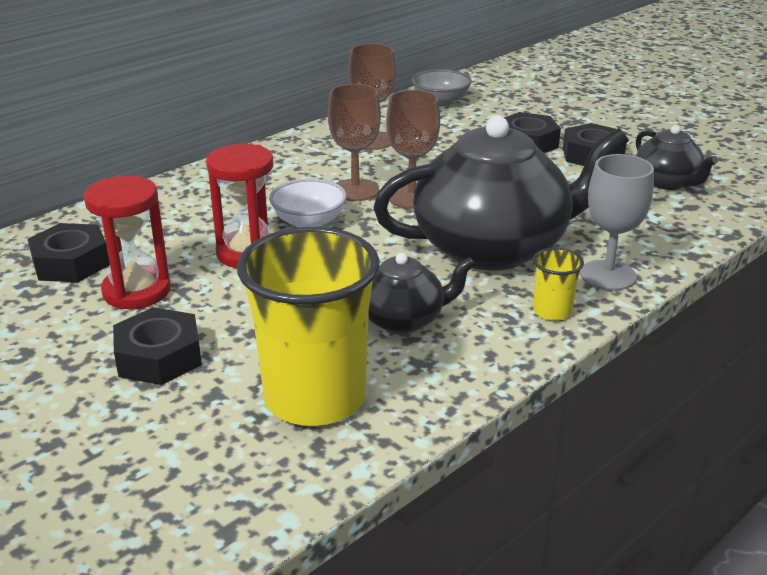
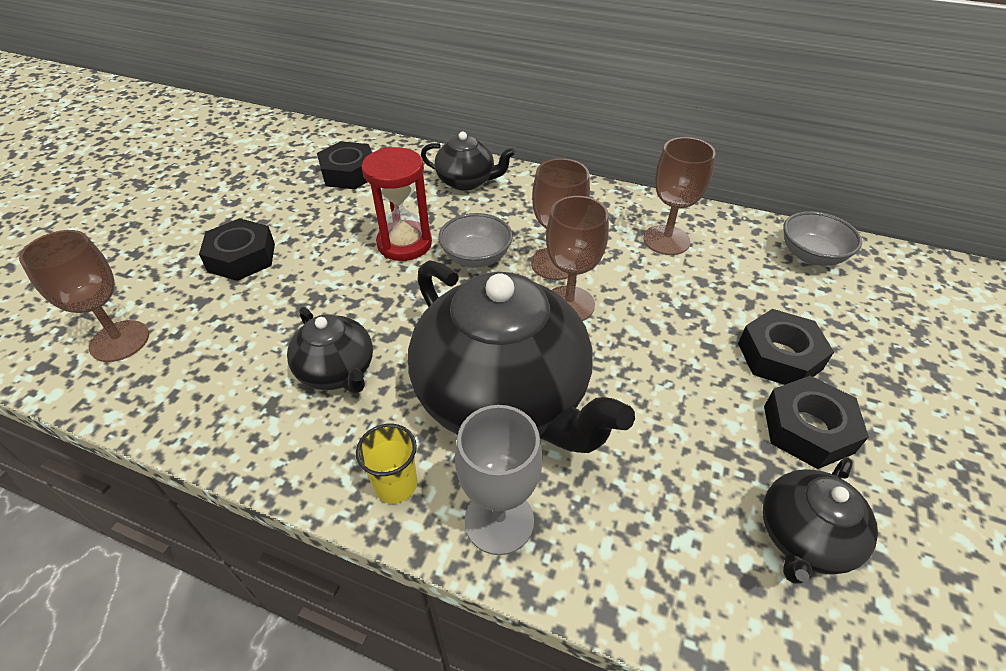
camera: 65 degrees right, 15 degrees up
(137, 291) = (324, 214): red hourglass -> none
(180, 201) = (466, 181): none -> black teapot
(233, 461) = (119, 341): none -> brown goblet
(309, 222) = (476, 257): white bowl -> grey bowl
(315, 397) = (205, 355): yellow cup -> none

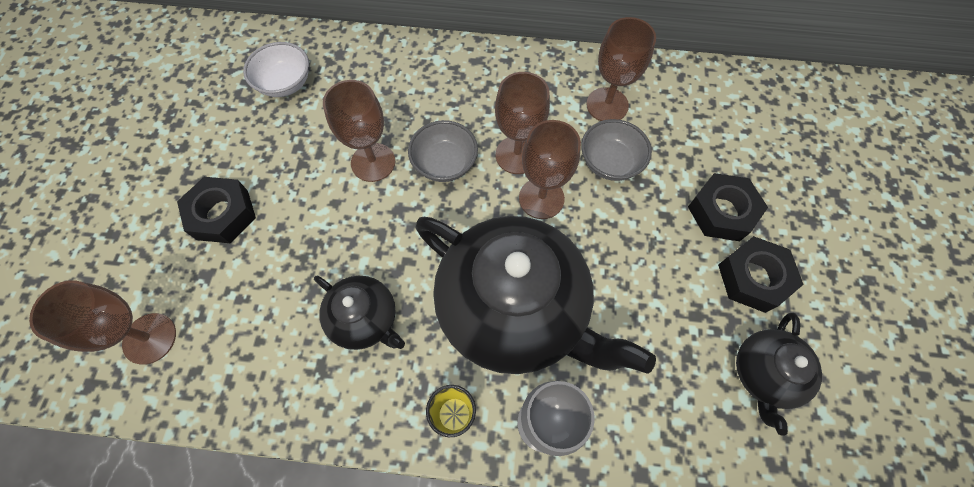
camera: 15 degrees left, 20 degrees up
(349, 173) = (285, 83): black nut -> white bowl
(404, 244) = (373, 162): red hourglass -> brown goblet
(466, 181) = (406, 70): black teapot -> none
(811, 255) = (730, 96): grey bowl -> grey bowl (610, 162)

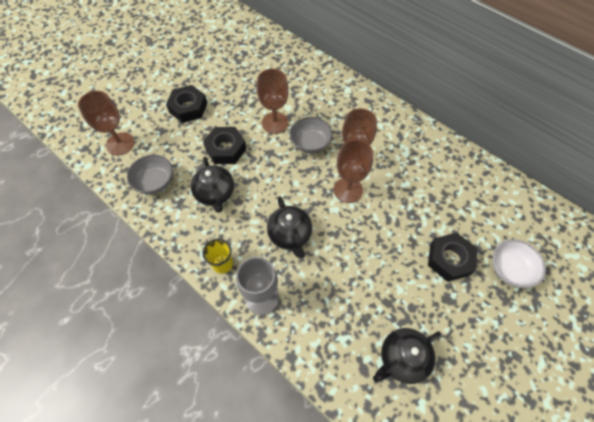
camera: 35 degrees right, 5 degrees down
(285, 83) = (261, 62): white bowl -> white bowl (509, 269)
(514, 309) = (290, 235): black teapot -> black teapot, size x0.49
(607, 105) = (426, 163): brown goblet -> none
(610, 162) = (402, 194): grey bowl -> grey bowl (155, 182)
(753, 278) = (439, 305): black nut -> black nut (226, 149)

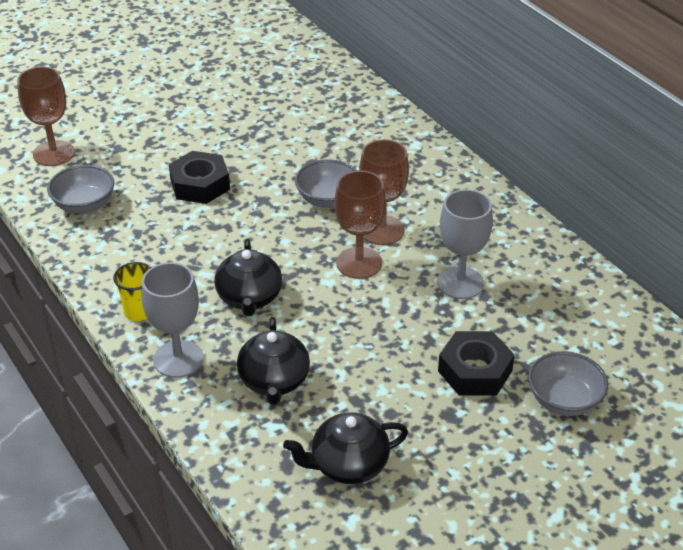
camera: 15 degrees right, 20 degrees down
(188, 108) = (166, 128): black nut -> none
(215, 193) = (163, 232): black teapot -> black teapot (274, 381)
(275, 123) = (285, 166): brown goblet -> none
(414, 191) = (460, 283): none -> grey goblet
(509, 269) = (564, 400): white bowl -> grey bowl

